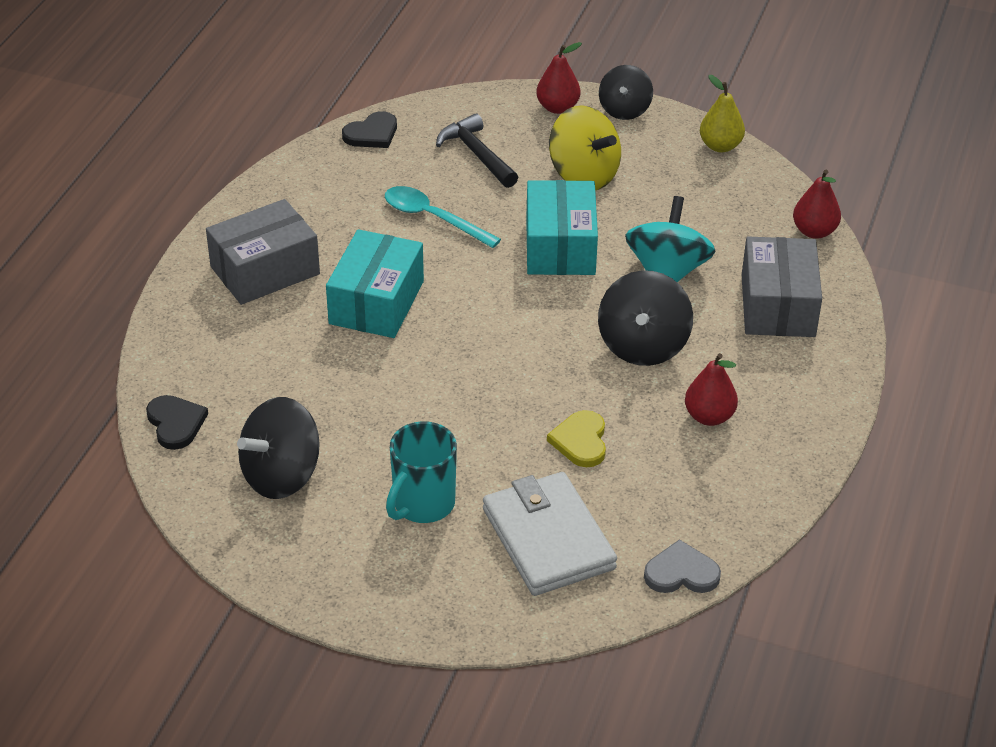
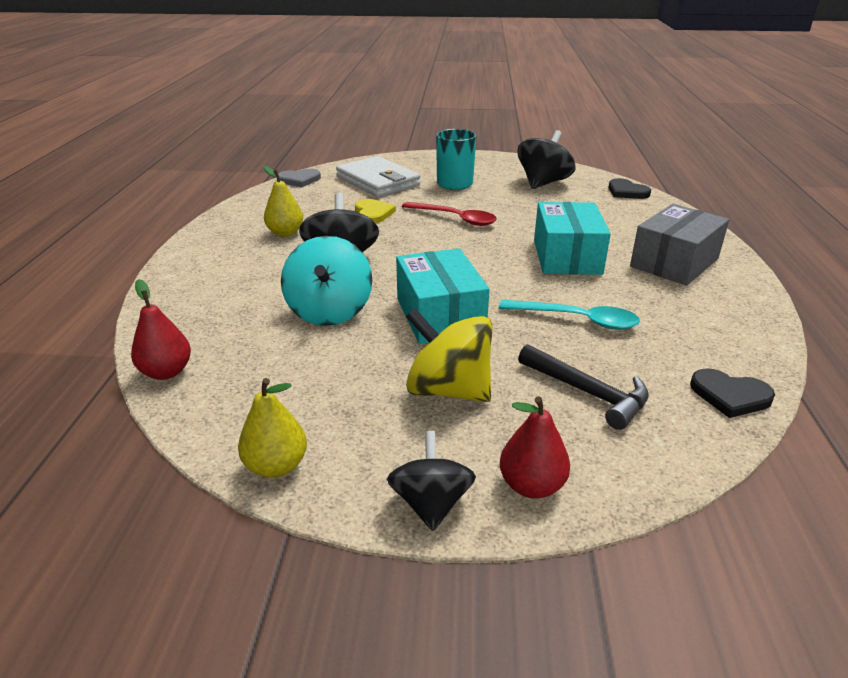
camera: 165 degrees right, 10 degrees down
(372, 134) = (730, 395): black heart -> black heart turned 105 degrees counterclockwise
(470, 405) = (455, 218): none -> red spoon
(709, 416) = (285, 233): red pear -> yellow pear
(777, 305) = (222, 301): grey box -> none

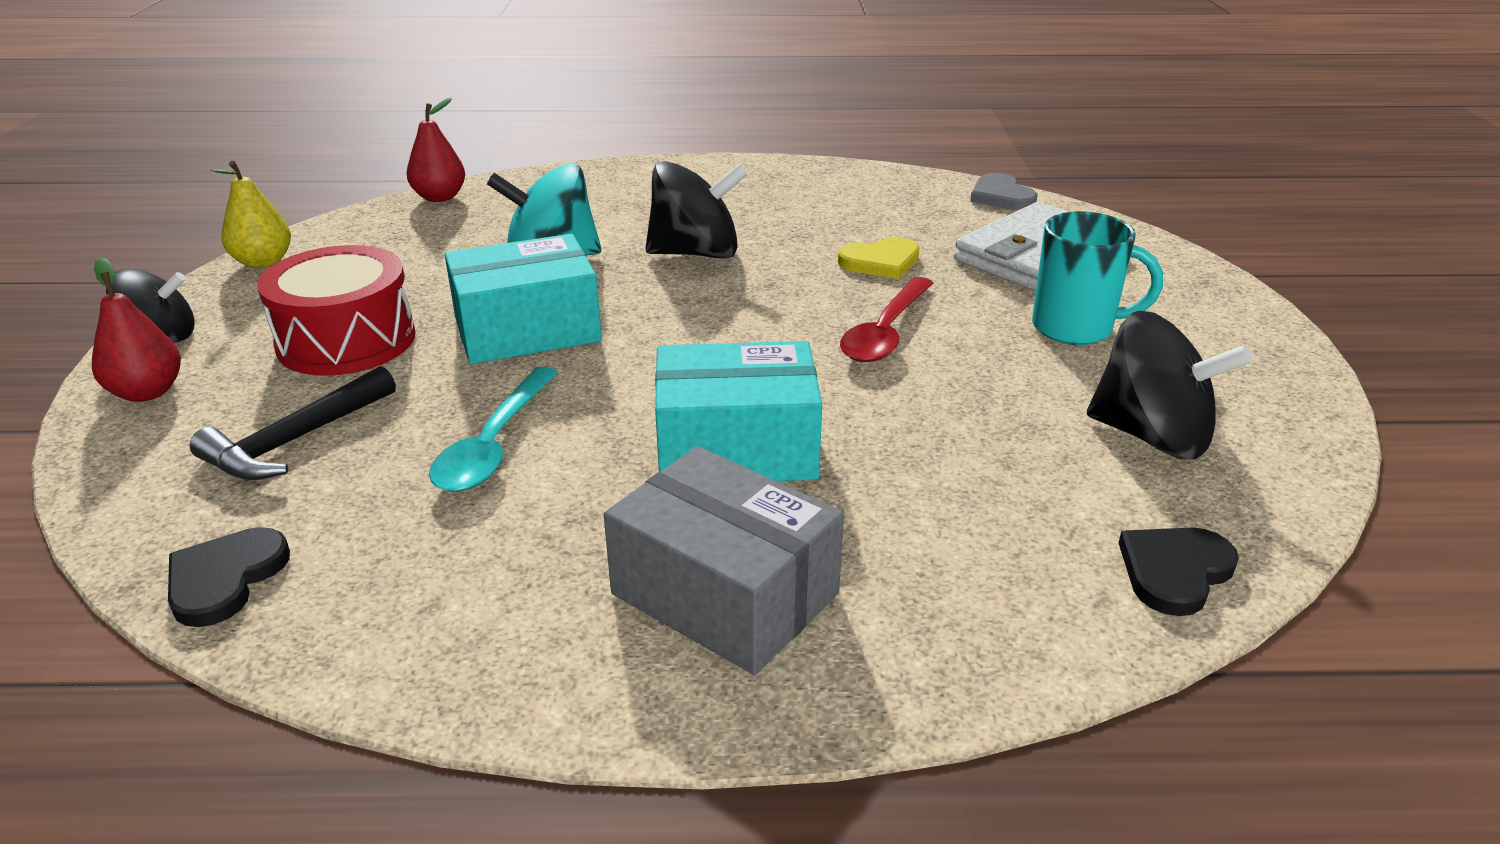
camera: 85 degrees right, 0 degrees up
(285, 233) = (783, 210): yellow pear -> none
(448, 390) = (346, 340): yellow spinning top -> red drum

